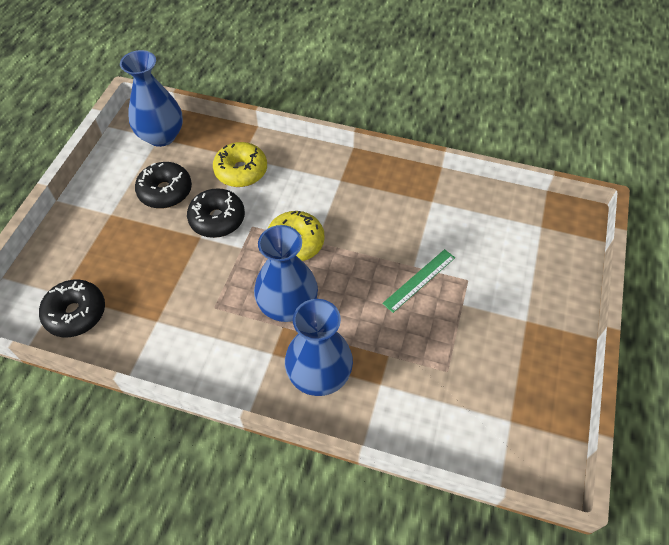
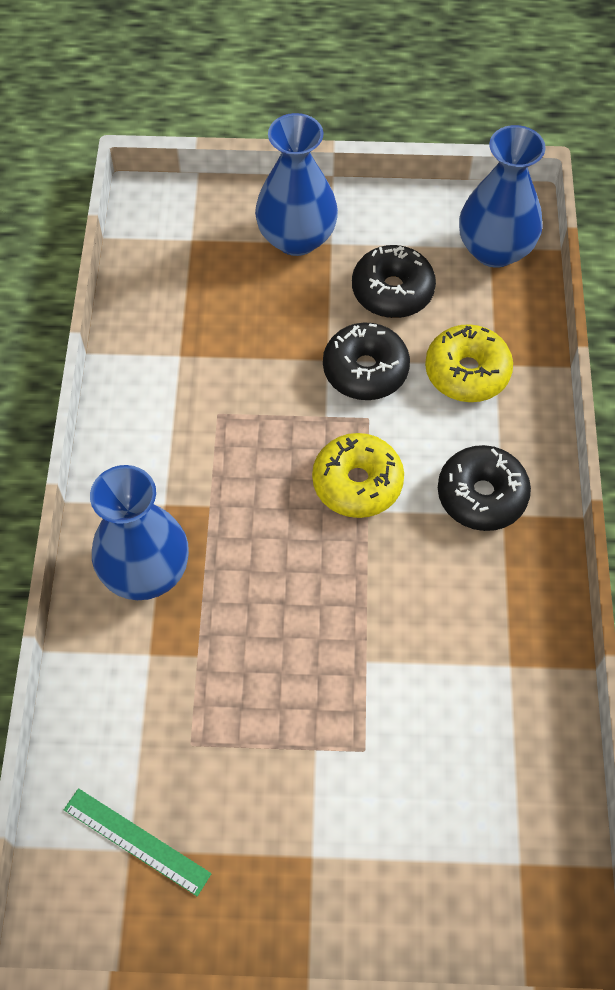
camera: 75 degrees right, 5 degrees up
(76, 313) = (167, 266): black donut -> black donut (481, 495)
(288, 306) = (244, 502): blue vase -> blue vase (296, 238)
(419, 280) = (341, 674): green ruler -> green ruler (136, 841)

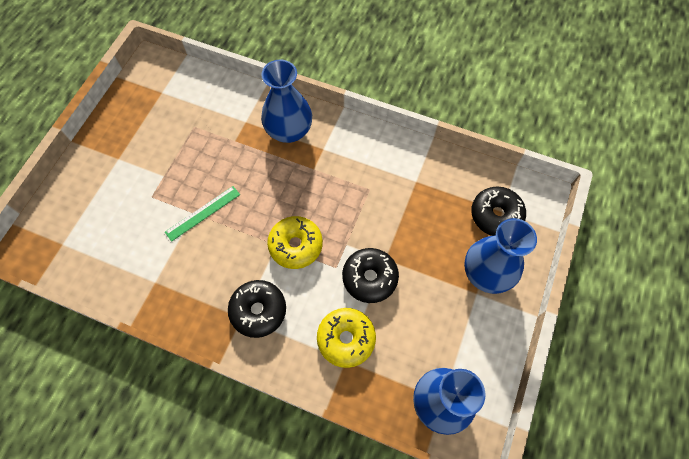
camera: 110 degrees right, 5 degrees up
(136, 841) = (163, 95): green ruler -> green ruler (203, 213)
(392, 291) = (425, 317): black donut -> black donut (496, 215)

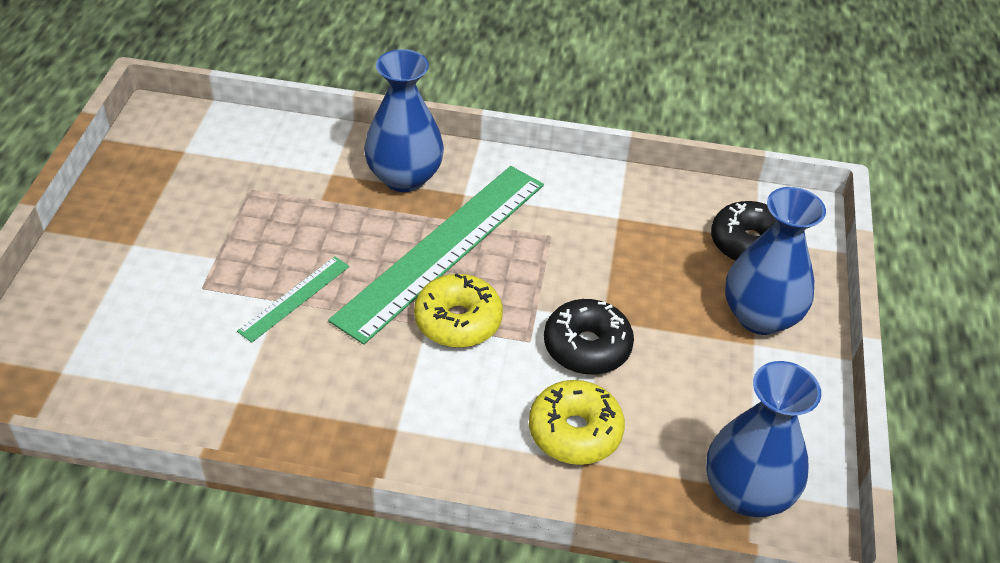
camera: 15 degrees left, 20 degrees down
(258, 310) = (422, 415): black donut -> none
(299, 190) = (442, 249): none -> green ruler

